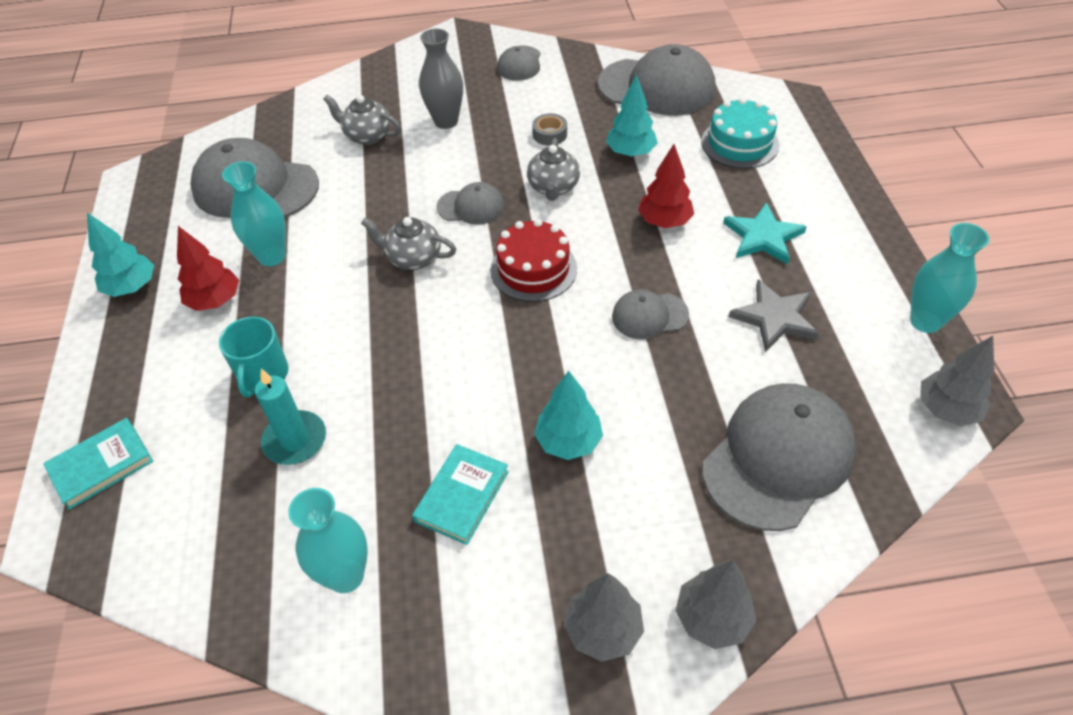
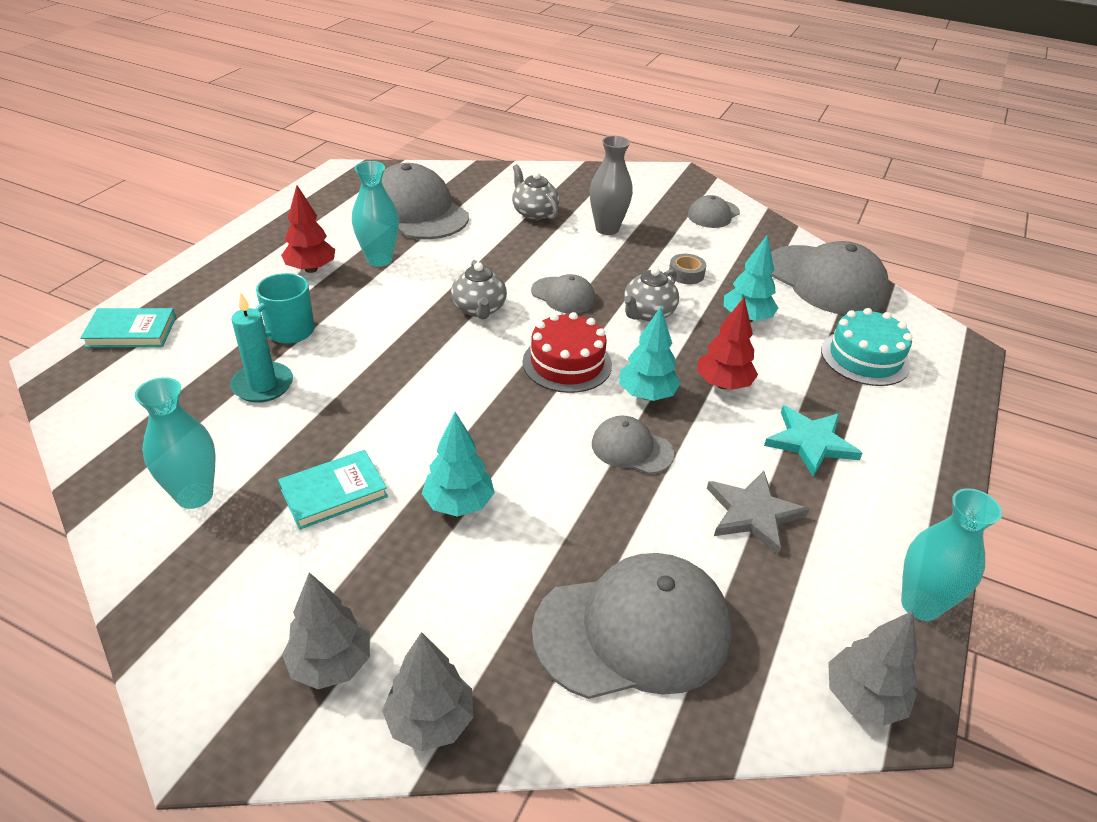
camera: 30 degrees right, 10 degrees down
(132, 287) = (269, 235): turquoise tree -> turquoise tree (646, 395)
(413, 258) = (479, 309): grey teapot -> grey teapot turned 150 degrees counterclockwise

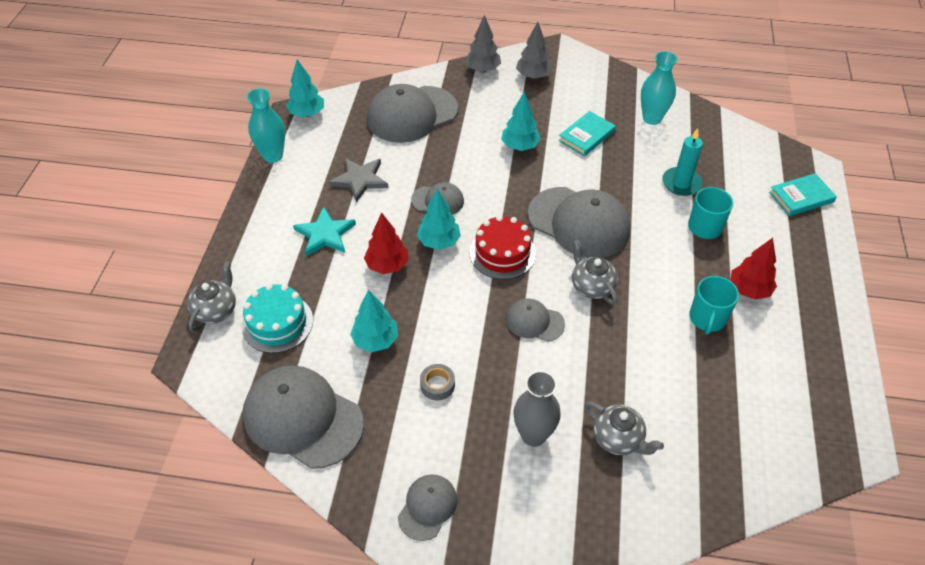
camera: 165 degrees right, 10 degrees up
(379, 259) = (707, 318): turquoise vase -> turquoise mug
(416, 211) = (730, 400): grey cap -> grey cap (579, 222)
(648, 313) = (459, 322): grey teapot -> grey teapot (216, 310)
(862, 698) = (307, 114): grey tree -> turquoise tree

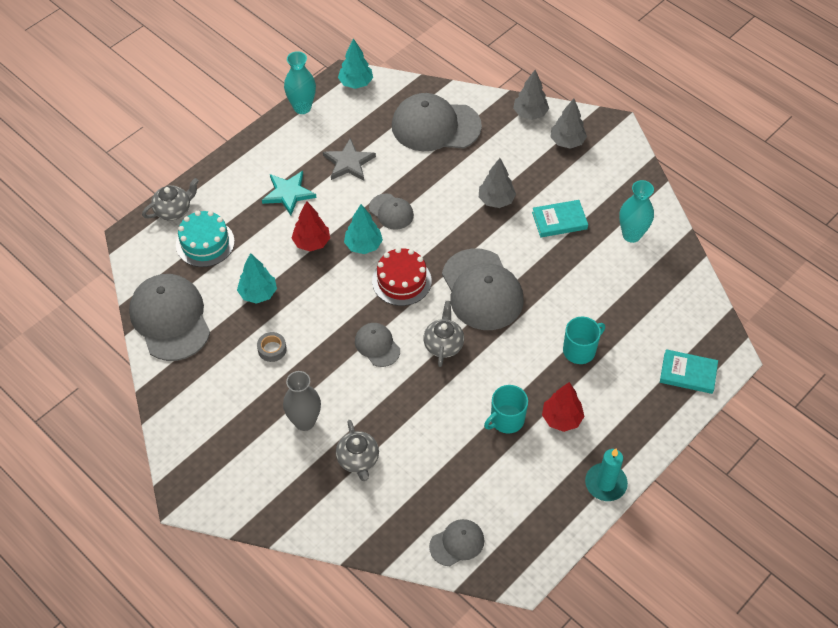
camera: 35 degrees right, 5 degrees up
(427, 507) = (199, 423): grey cap -> grey cap (457, 543)
(520, 146) = (496, 200): turquoise tree -> grey tree
(681, 183) = (597, 304): turquoise candle -> turquoise candle (605, 483)

